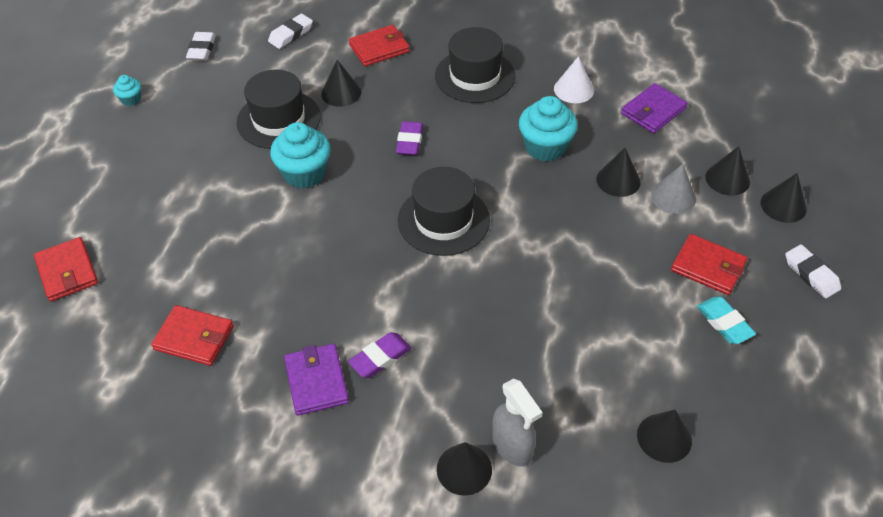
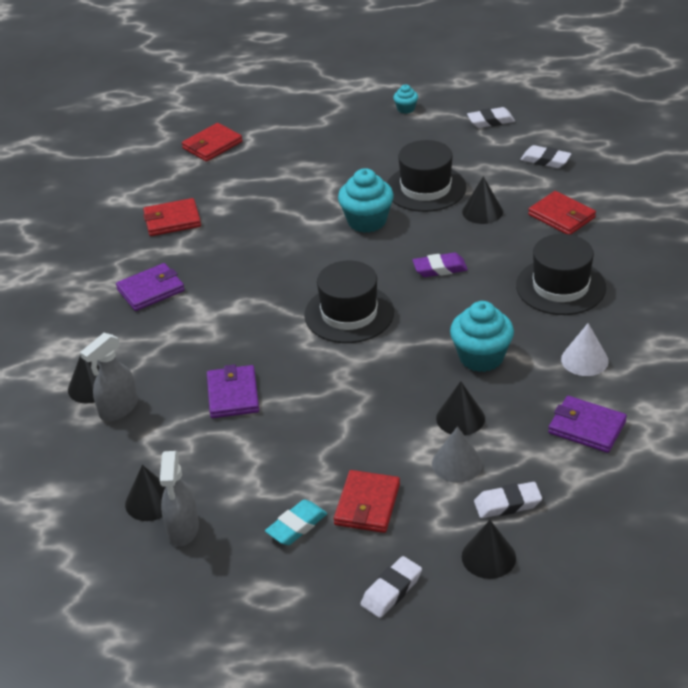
camera: 75 degrees right, 10 degrees down
(194, 338) = (172, 220): red wallet -> red wallet turned 75 degrees clockwise
(380, 358) = (183, 316): purple eraser -> none
(527, 337) = (233, 395): none -> purple wallet
(710, 415) = (183, 529): none -> grey spray bottle
(727, 179) = (507, 504): black cone -> white eraser

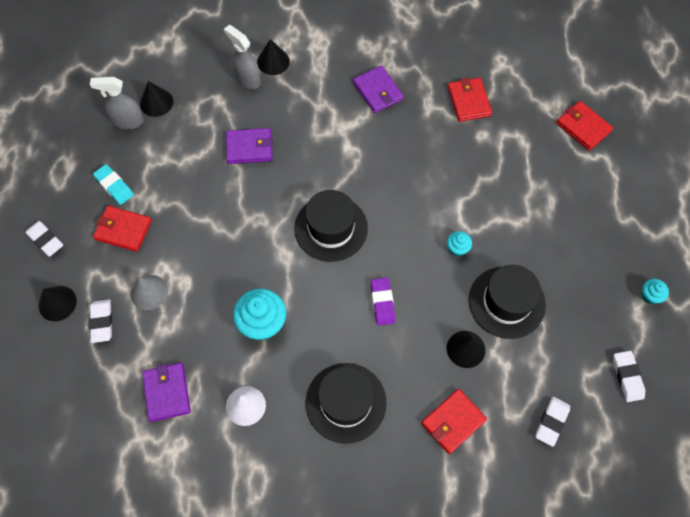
camera: 90 degrees right, 25 degrees up
(367, 221) = (457, 248): turquoise cupcake -> turquoise cupcake, size x0.50
(460, 418) = (195, 299): black cone -> none
(587, 427) = (167, 393): purple wallet -> purple wallet turned 45 degrees counterclockwise

